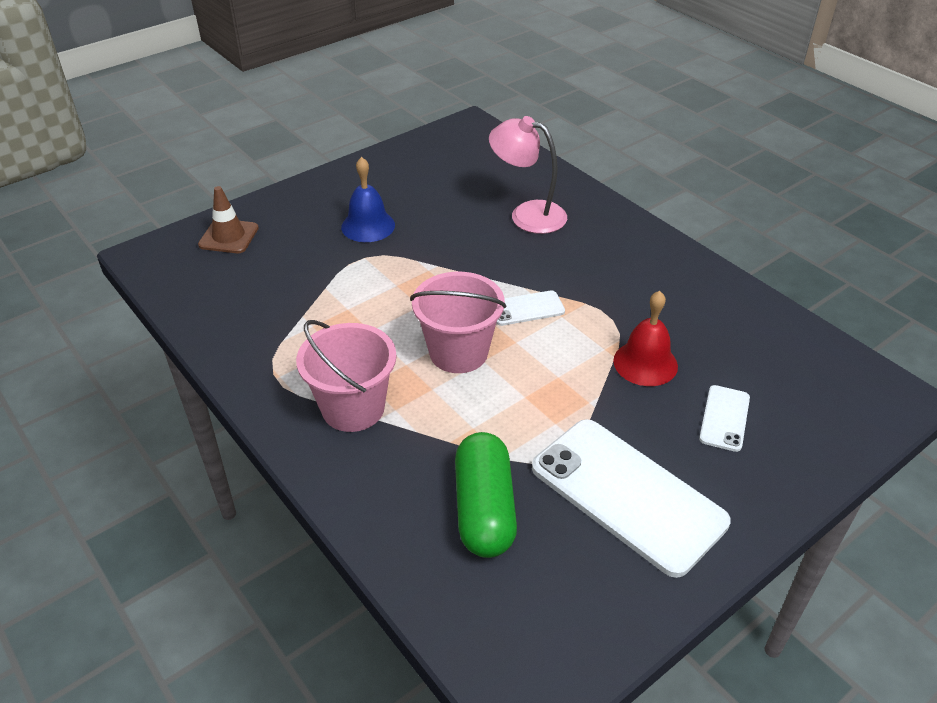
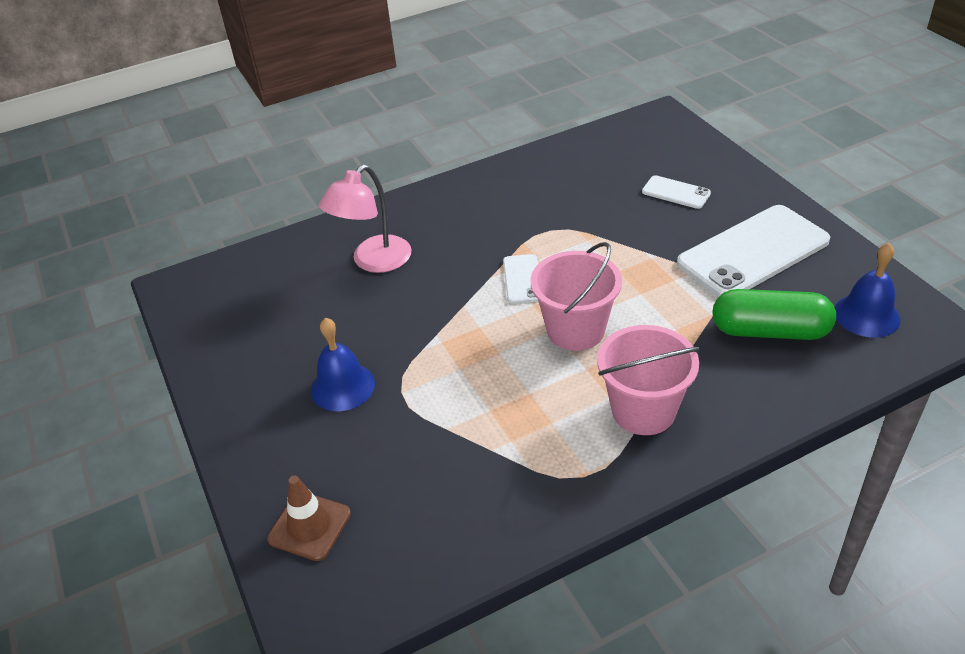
camera: 75 degrees left, 0 degrees up
(532, 610) = (866, 315): none -> blue bell
(645, 363) = (609, 221): red bell -> none

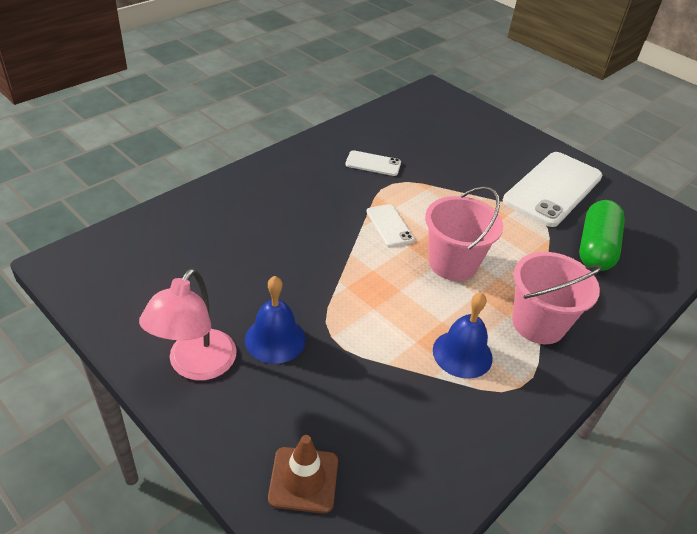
camera: 25 degrees left, 0 degrees up
(373, 261) = (252, 222): pink lamp -> pink lamp (196, 365)
(676, 192) = (474, 147): white phone -> white phone (373, 164)
(769, 331) = (596, 248): green capsule -> green capsule turned 60 degrees counterclockwise
(866, 315) = (653, 229): blue bell -> blue bell (462, 354)

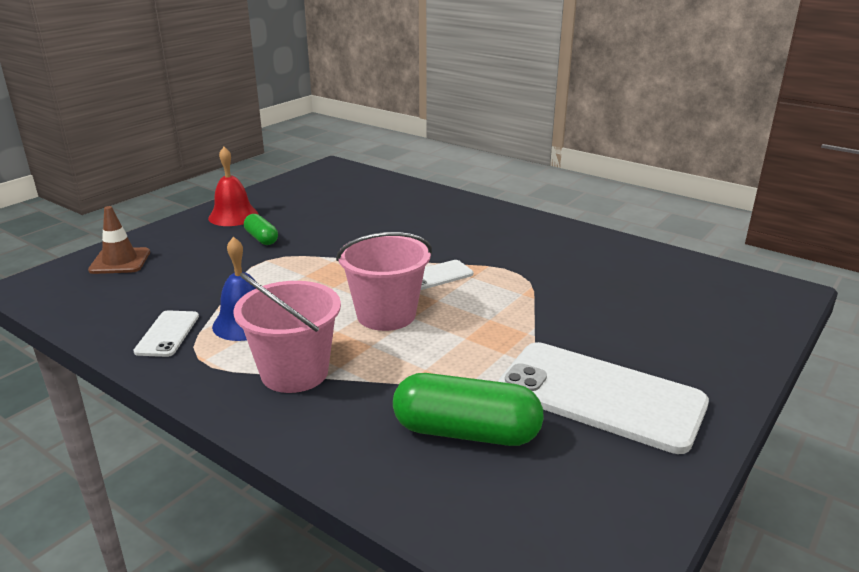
camera: 85 degrees right, 15 degrees down
(196, 365) = (233, 216): pink lamp -> red bell
(275, 339) = (261, 238): blue bell -> green capsule
(373, 164) = (549, 260): white phone -> white phone (167, 334)

